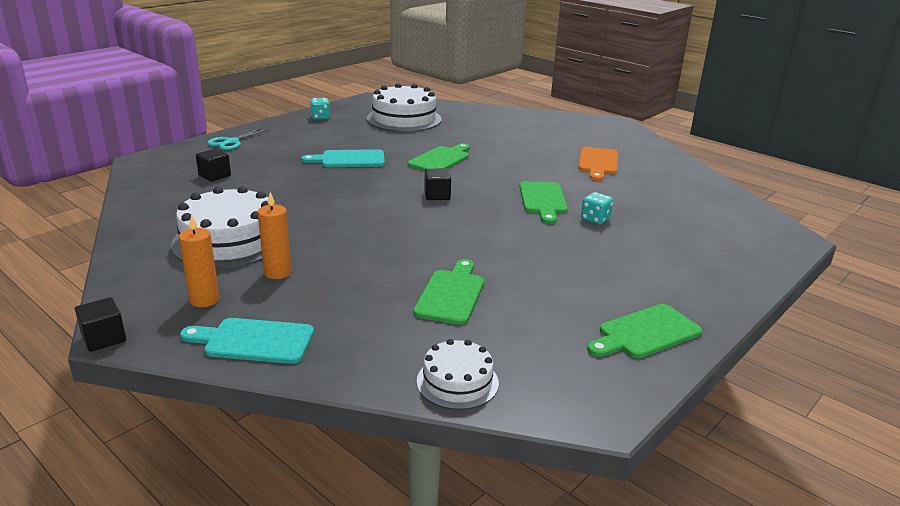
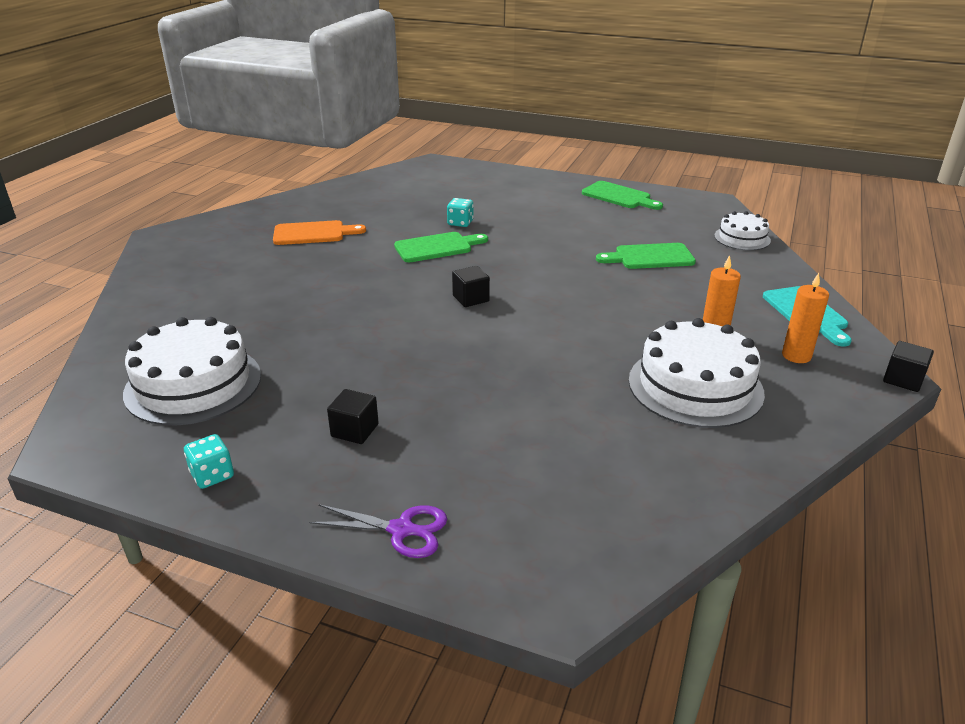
camera: 110 degrees left, 5 degrees up
(214, 175) = (550, 479): black cube -> black cube (355, 430)
(231, 142) = (401, 530): turquoise scissors -> purple scissors
(349, 159) = (404, 382): turquoise cutting board -> none
(441, 159) = (360, 317): green cutting board -> none

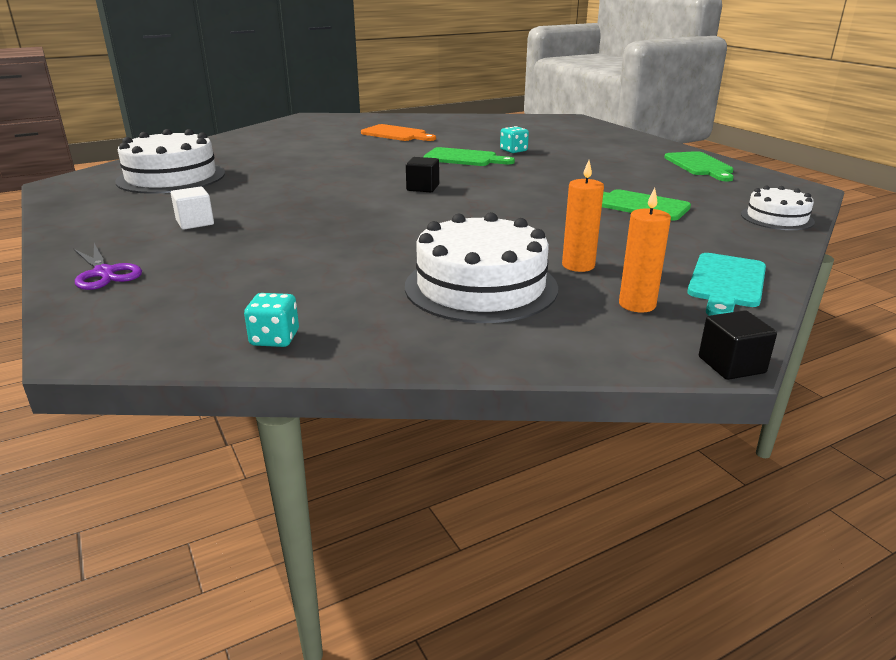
camera: 40 degrees right, 5 degrees down
(212, 475) = (87, 214): turquoise dice -> turquoise dice (275, 338)
(355, 430) = (195, 222): black cube -> white cube

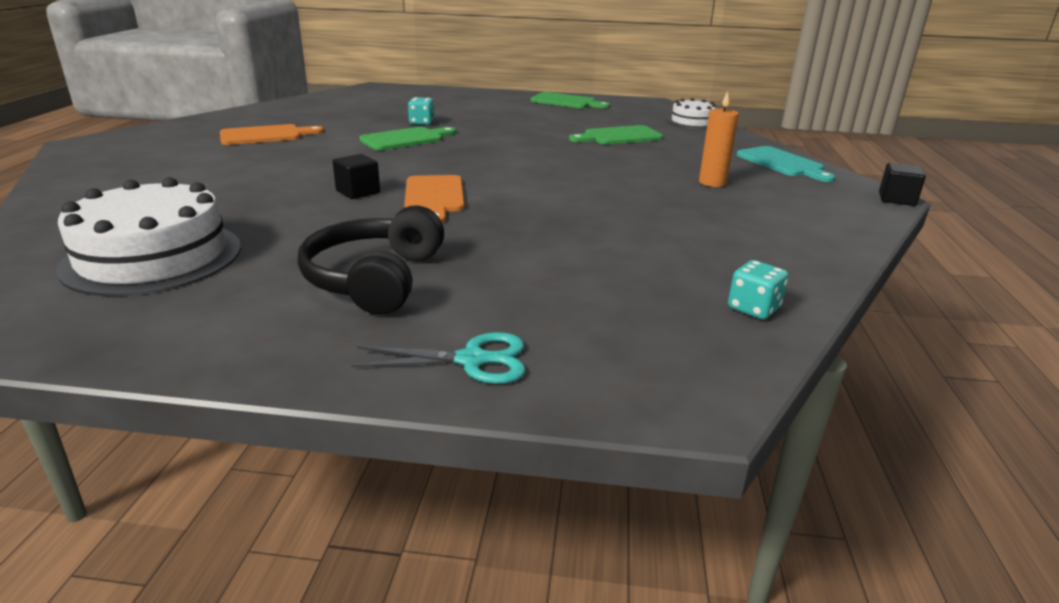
camera: 55 degrees left, 0 degrees up
(104, 273) = (472, 360): purple scissors -> turquoise scissors
(195, 222) = (375, 279): white cube -> black headphones
(356, 196) = (434, 197): none -> orange cutting board
(423, 188) = (459, 171): black cube -> black cube (358, 192)
(481, 286) = (719, 217): white cake -> none
(637, 304) = (795, 190): orange candle -> none

